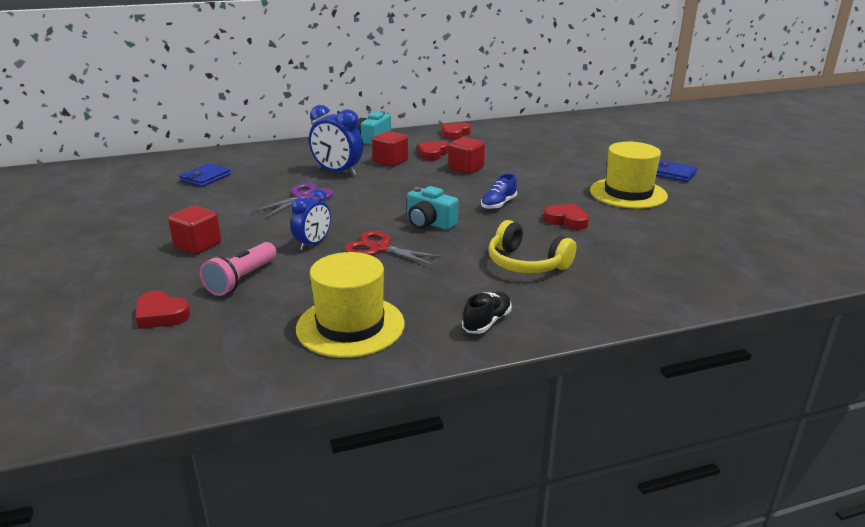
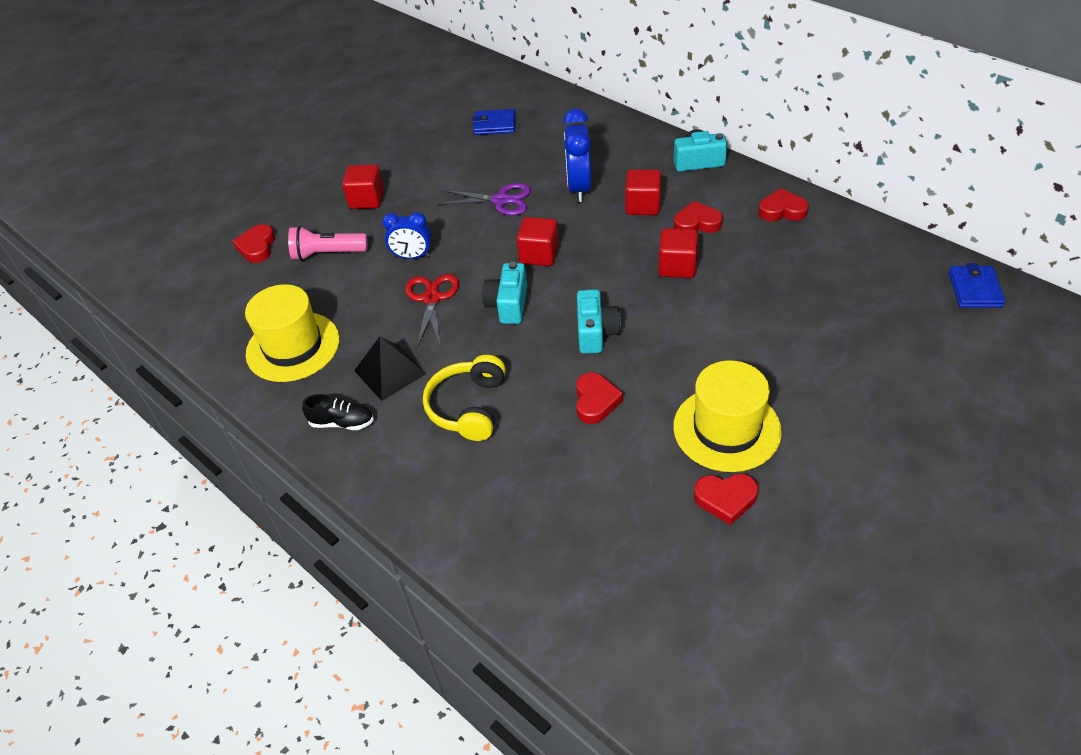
camera: 65 degrees right, 20 degrees up
(389, 201) = (539, 255): none -> red cube
(447, 286) = (390, 372): none -> black pyramid
(498, 204) = (595, 333): blue shoe -> turquoise camera
(672, 174) = (844, 454): blue wallet -> blue wallet (975, 289)
(687, 208) = (725, 499): none -> red heart

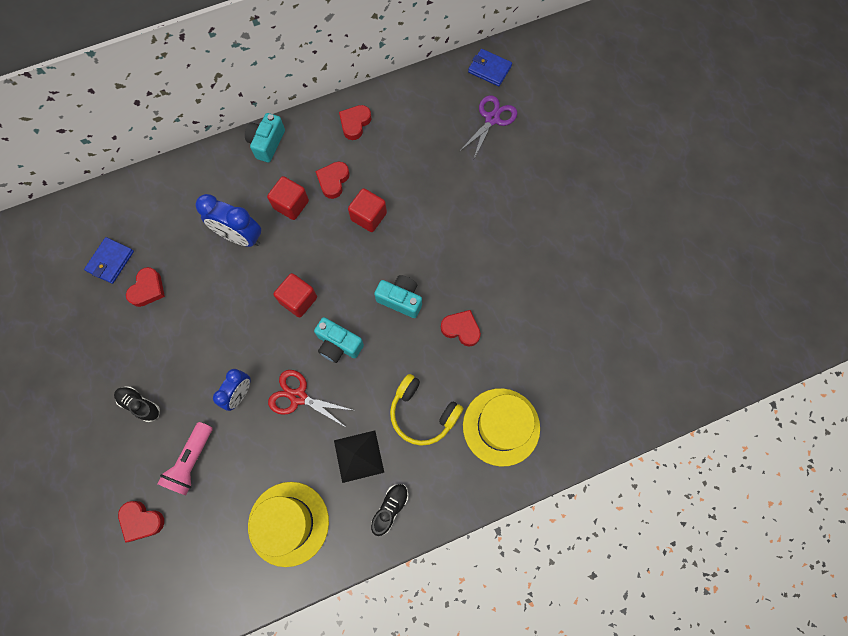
camera: 70 degrees left, 25 degrees up
(367, 199) = (140, 405): red cube -> black shoe
(501, 200) = (216, 299): purple scissors -> purple scissors (492, 119)
(725, 499) = (572, 294): red heart -> red heart (148, 289)
(726, 429) = (523, 265): yellow hat -> yellow hat (501, 426)

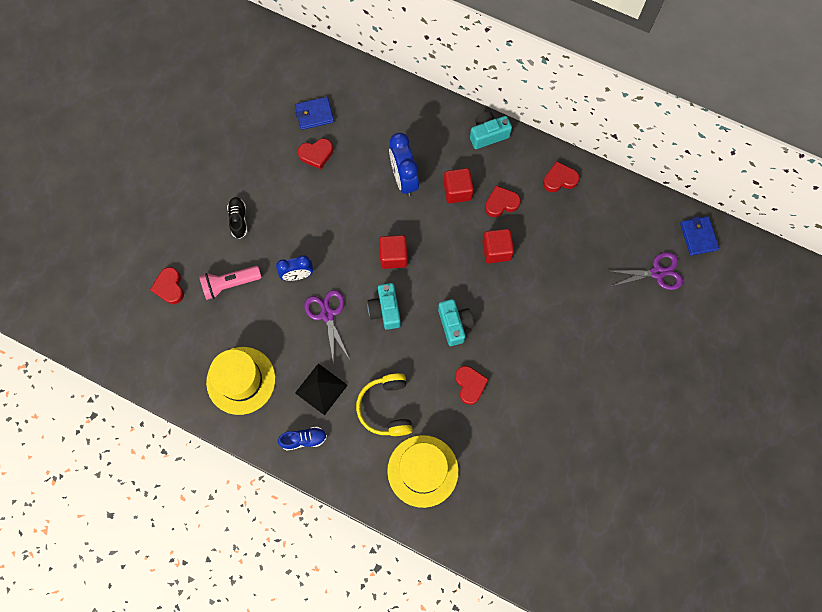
camera: 50 degrees right, 0 degrees up
(298, 397) = (327, 315): red scissors -> purple scissors
(390, 508) = (304, 439): black shoe -> blue shoe

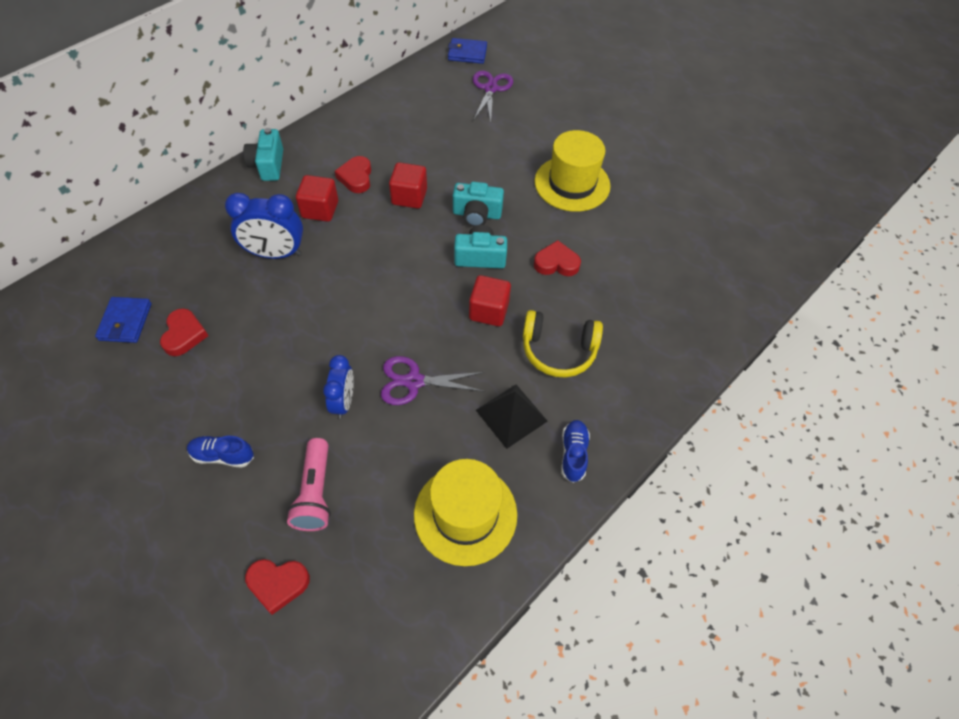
camera: 75 degrees left, 15 degrees down
(238, 220) = (223, 455): black shoe -> blue shoe
(385, 310) = (434, 318): turquoise camera -> turquoise camera (477, 214)
(393, 256) = (369, 291): red cube -> red cube (489, 311)
(423, 471) = (645, 335): yellow hat -> yellow hat (572, 184)
(559, 179) = (355, 125): red heart -> none

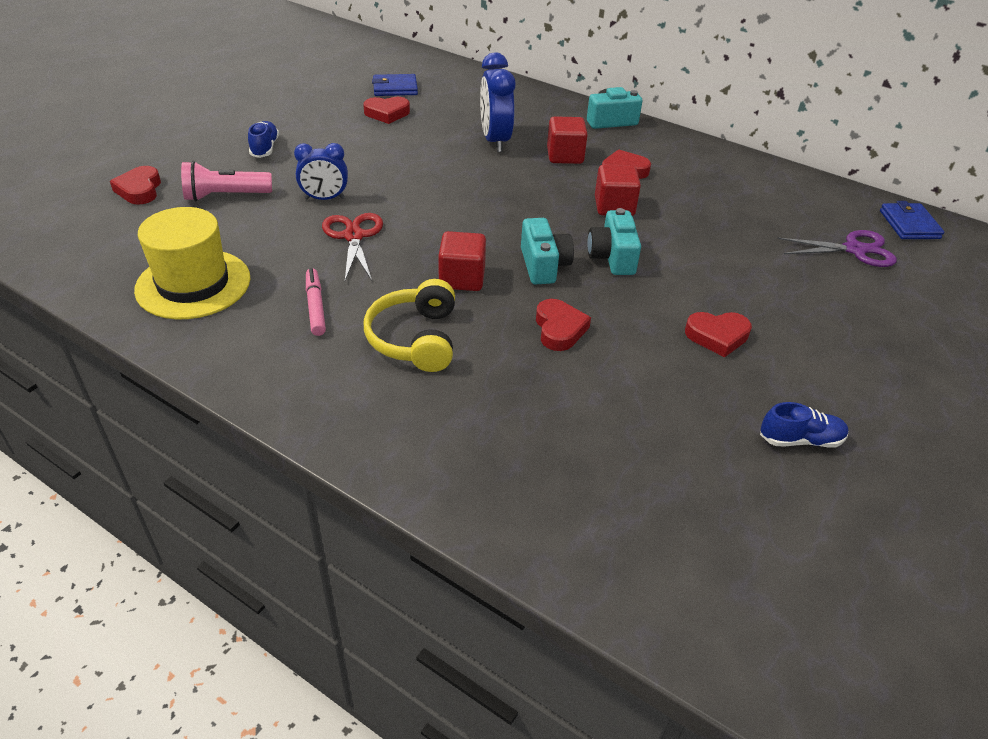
camera: 80 degrees right, 15 degrees down
(414, 381) = (353, 236): purple scissors -> red scissors
(511, 415) = (315, 306): black pyramid -> pink marker
(572, 184) = (717, 336): yellow hat -> red heart
(573, 454) = (264, 359): blue shoe -> blue shoe (800, 440)

